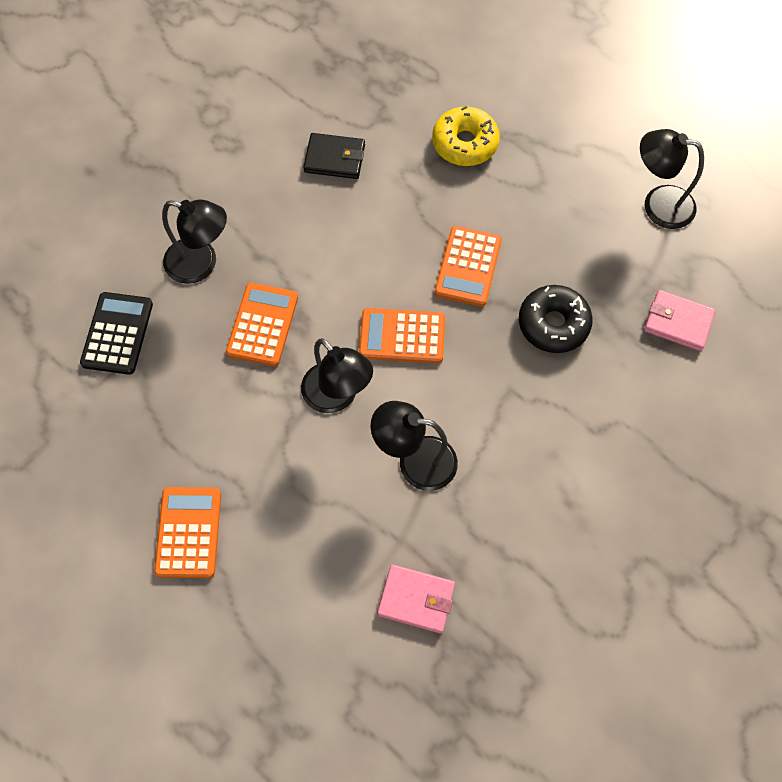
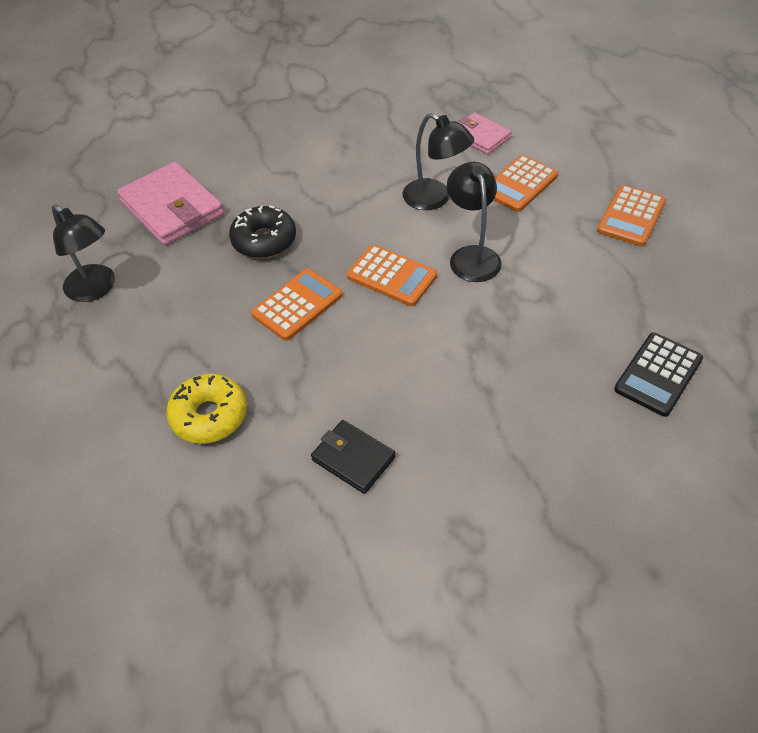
camera: 150 degrees left, 15 degrees down
(201, 264) = (550, 406): black lamp -> none
(262, 325) = (511, 329): orange calculator -> orange calculator (520, 184)
(678, 322) = (172, 208): pink wallet -> pink wallet, size x1.72

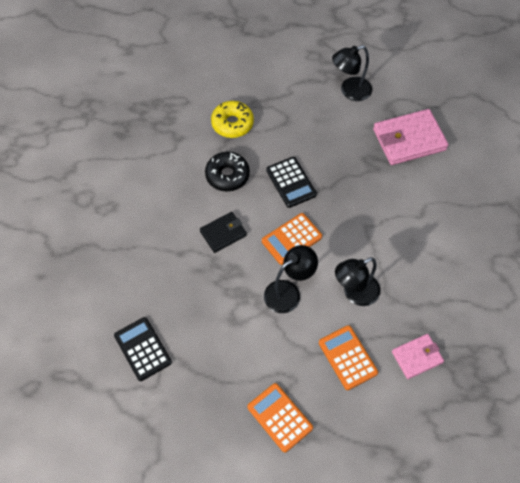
camera: 110 degrees right, 10 degrees up
(264, 240) = (356, 181): black donut -> black donut (227, 175)
(297, 305) = (291, 182): orange calculator -> black calculator
(353, 458) = (173, 176): black wallet -> black wallet (223, 233)
(472, 256) = (288, 292): black lamp -> black lamp turned 45 degrees counterclockwise

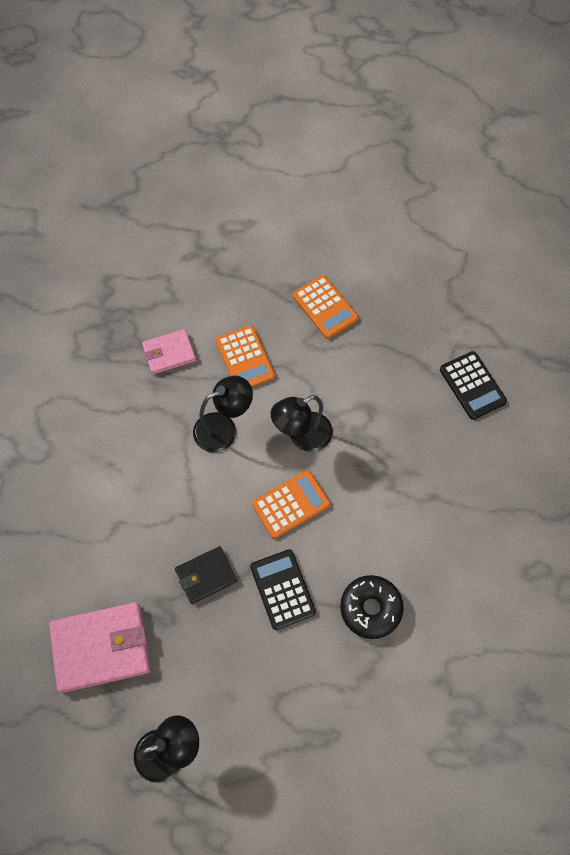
camera: 175 degrees left, 5 degrees up
(223, 233) = (378, 520): black wallet -> black wallet (206, 575)
(232, 123) = (360, 702): yellow donut -> none

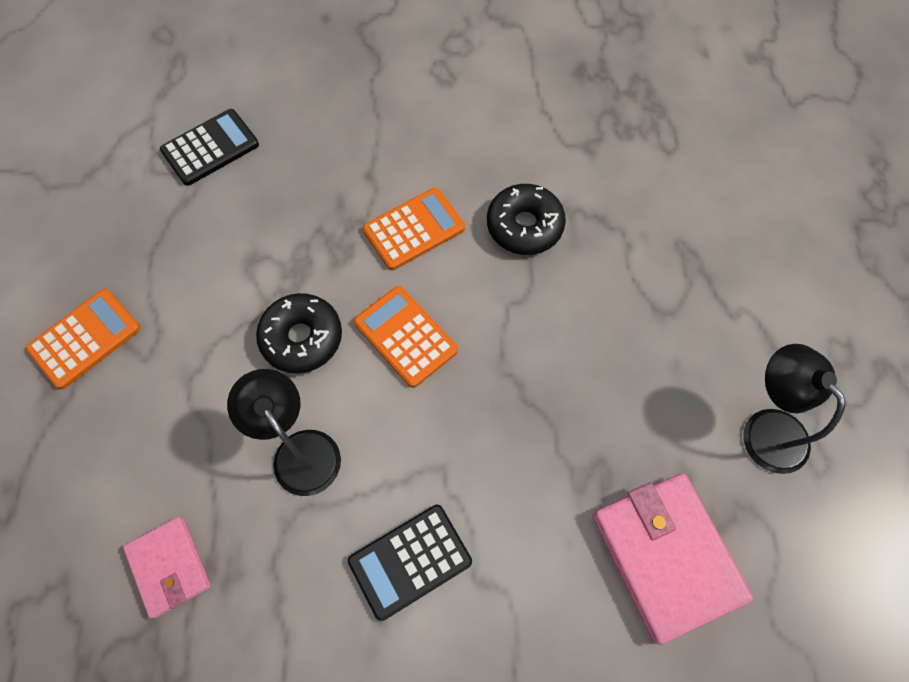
camera: 100 degrees left, 0 degrees up
(206, 575) = (528, 430): black wallet -> none
(245, 359) = (177, 440): orange calculator -> orange calculator (414, 229)
(282, 589) = (524, 328): black calculator -> black calculator (410, 561)
(302, 436) = (302, 338): black lamp -> black donut

